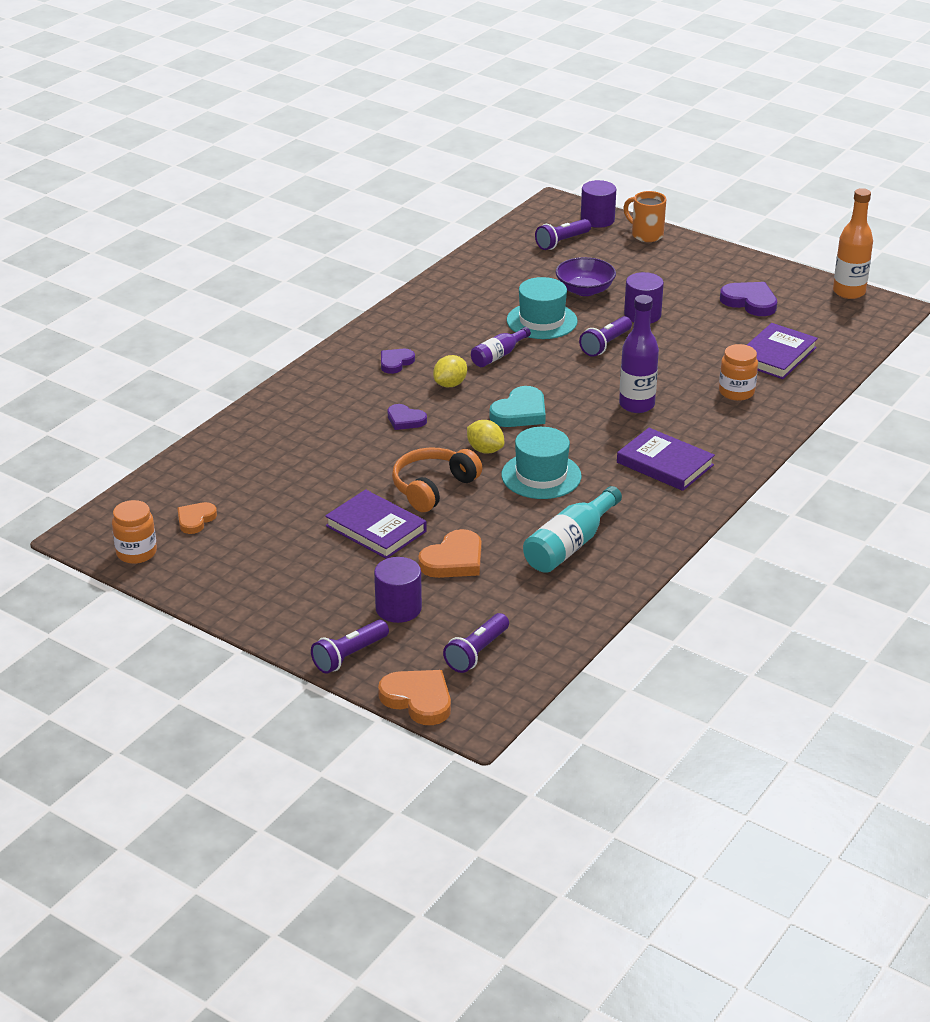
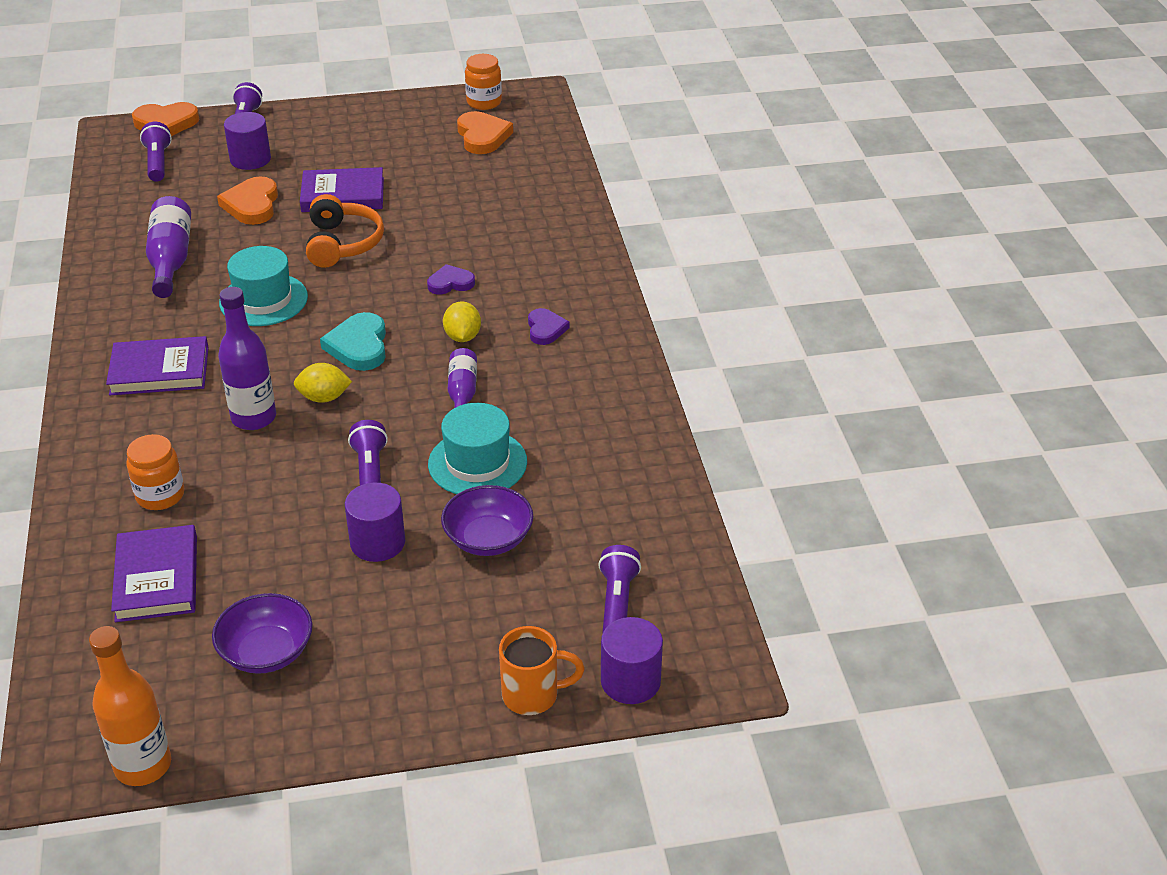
camera: 135 degrees right, 5 degrees up
(195, 520) = (482, 136): orange heart -> orange heart, size x1.55
(485, 450) = (342, 295): yellow lemon -> yellow lemon (324, 398)
(570, 545) = (171, 260): turquoise bottle -> purple bottle
(750, 302) = (266, 652): purple heart -> purple bowl

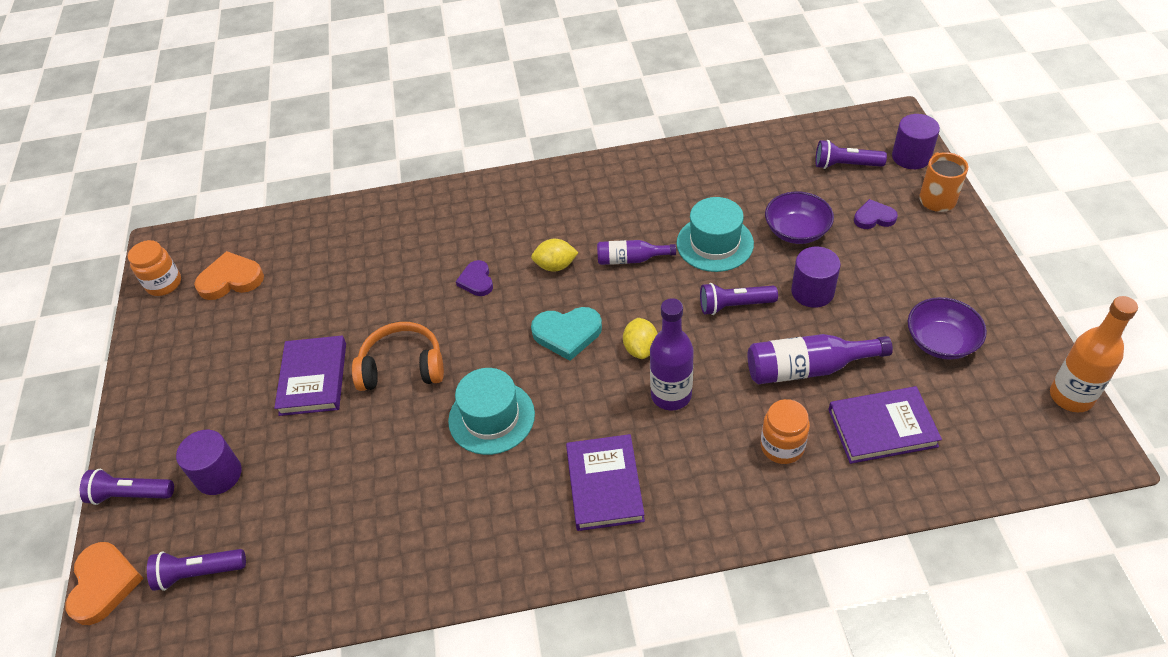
camera: 85 degrees left, 10 degrees up
(171, 260) = (410, 515): purple bottle -> purple bottle (808, 368)
(252, 205) = (315, 457): orange heart -> none
(545, 329) = (546, 216): purple heart -> purple heart (874, 217)

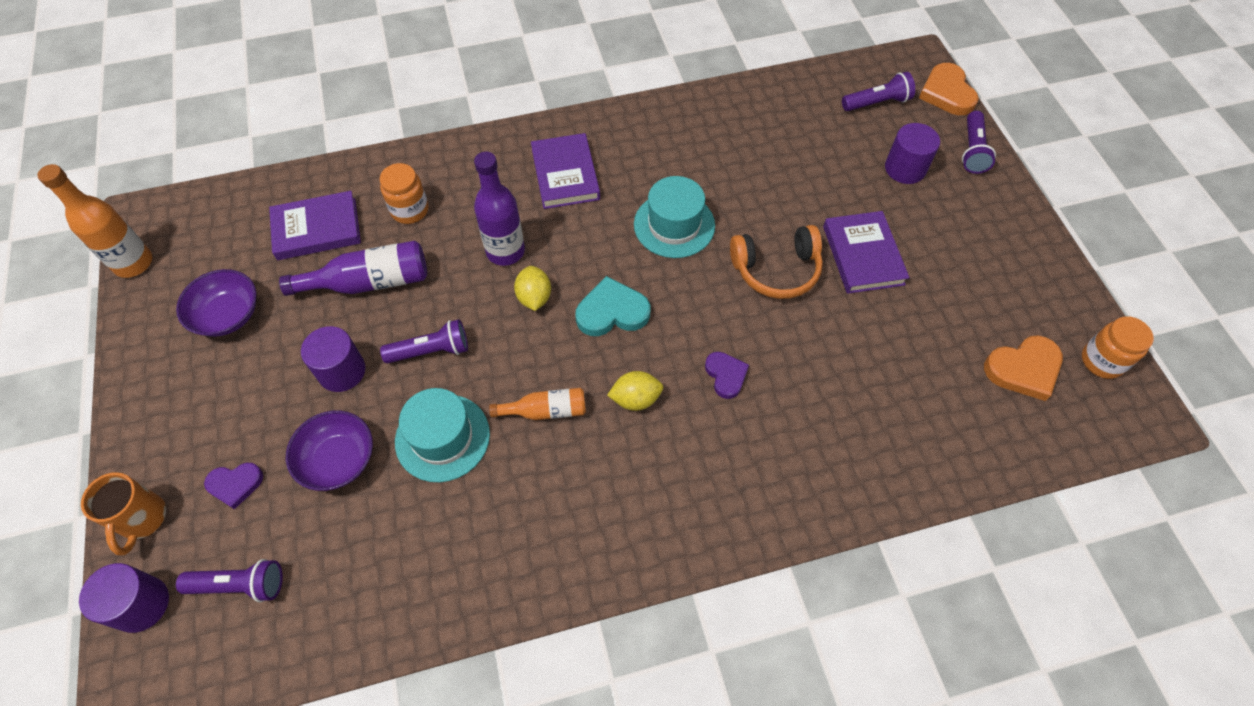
camera: 170 degrees right, 10 degrees up
(130, 495) = (972, 151): purple flashlight -> purple flashlight turned 105 degrees clockwise
(631, 259) = (545, 411): purple bottle -> orange bottle

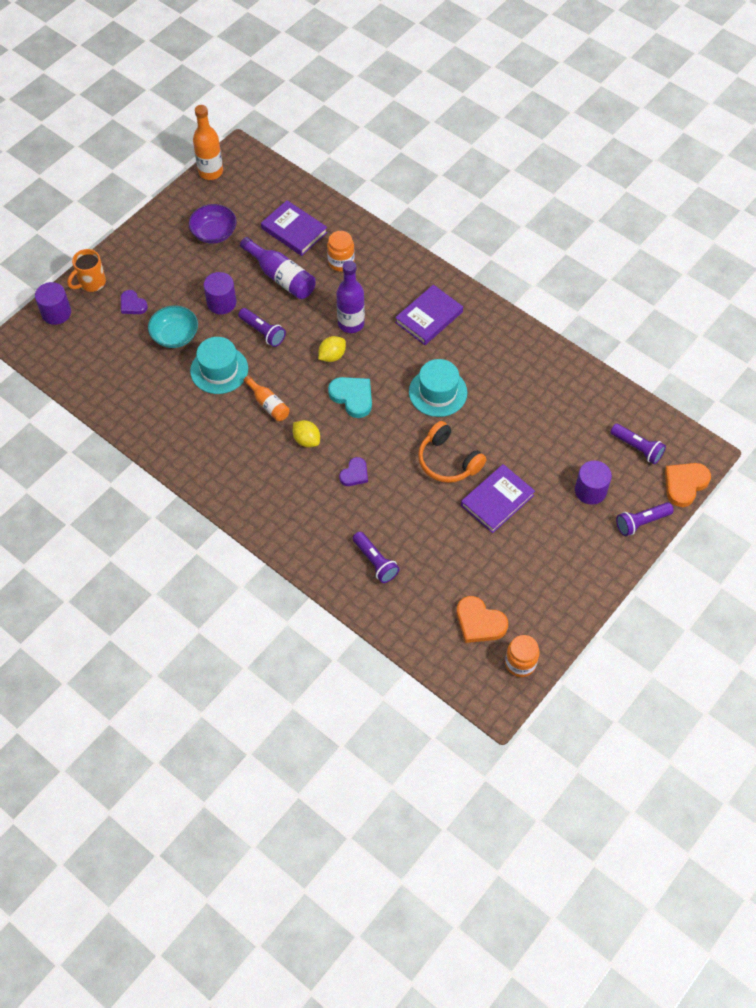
camera: 55 degrees right, 0 degrees up
(240, 585) = (90, 342): purple flashlight -> purple flashlight (375, 562)
(338, 460) = (175, 335): purple bowl -> turquoise bowl

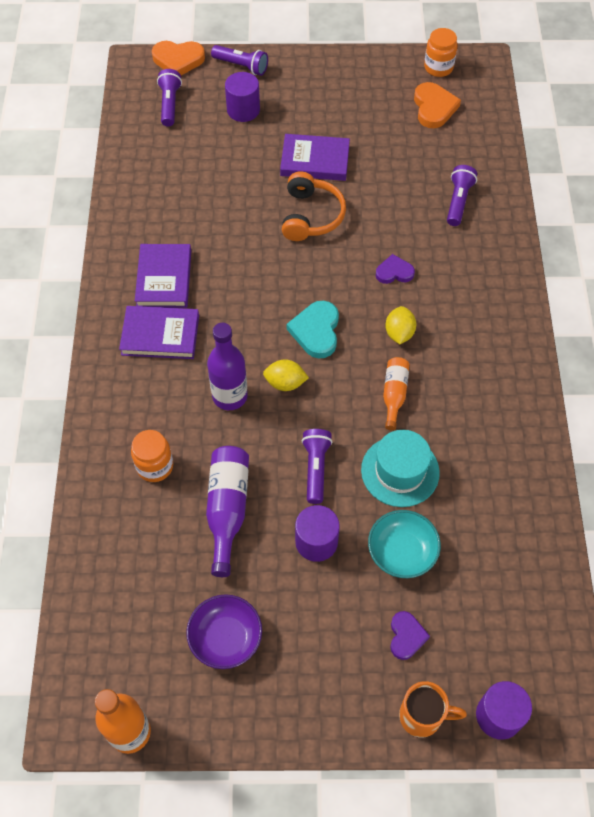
camera: 130 degrees left, 0 degrees up
(294, 230) = (148, 550): purple book -> purple book (164, 278)
(438, 392) = (244, 270): turquoise hat -> none

